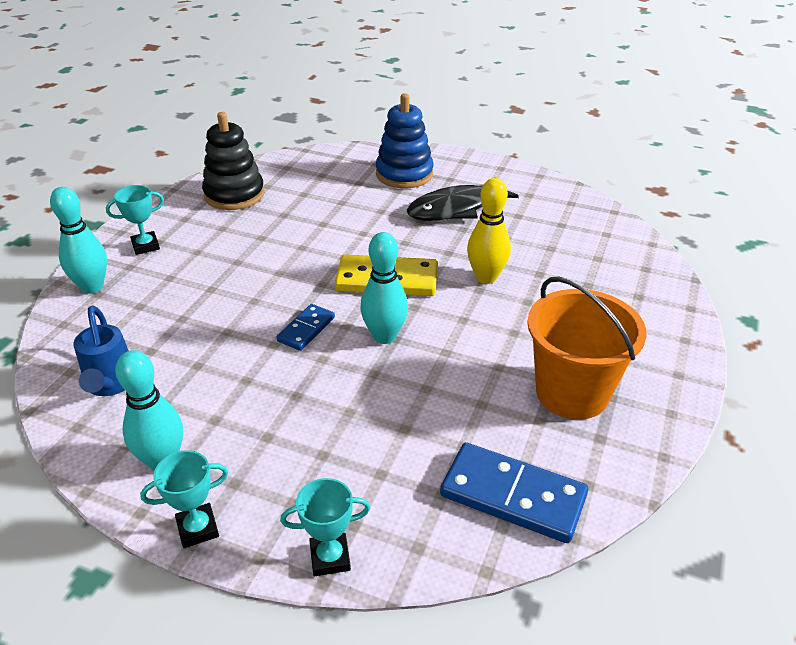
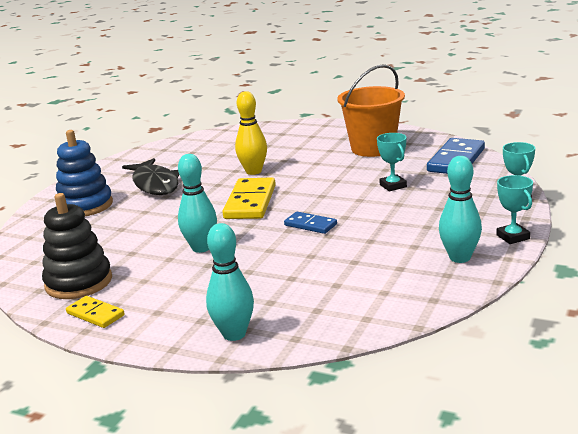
camera: 85 degrees left, 15 degrees down
(110, 385) = (382, 294): blue watering can -> none
(145, 246) = (164, 317): turquoise trophy -> turquoise trophy (393, 186)
(171, 211) = (95, 314): none -> yellow domino
(384, 336) = (319, 198): turquoise bowling pin -> turquoise bowling pin (201, 248)

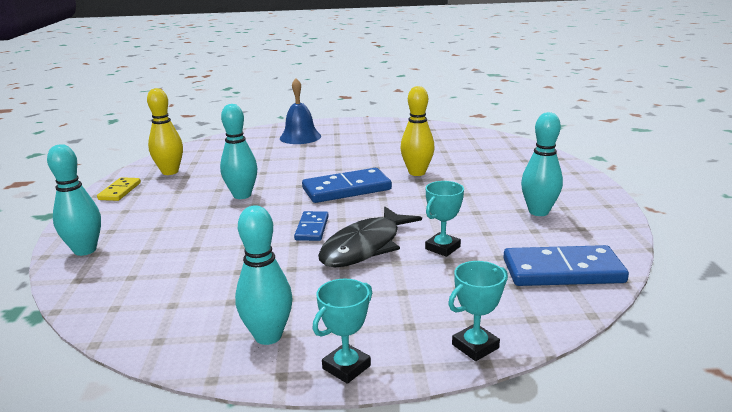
camera: 60 degrees right, 0 degrees up
(79, 282) = (170, 172): black stacking toy -> yellow bowling pin
(85, 206) = (300, 137): blue stacking toy -> blue bell
(155, 184) = (357, 146): black fish -> black fish (365, 246)
(250, 202) = (346, 189): yellow domino -> blue domino
(373, 148) = (538, 212): orange bucket -> turquoise bowling pin

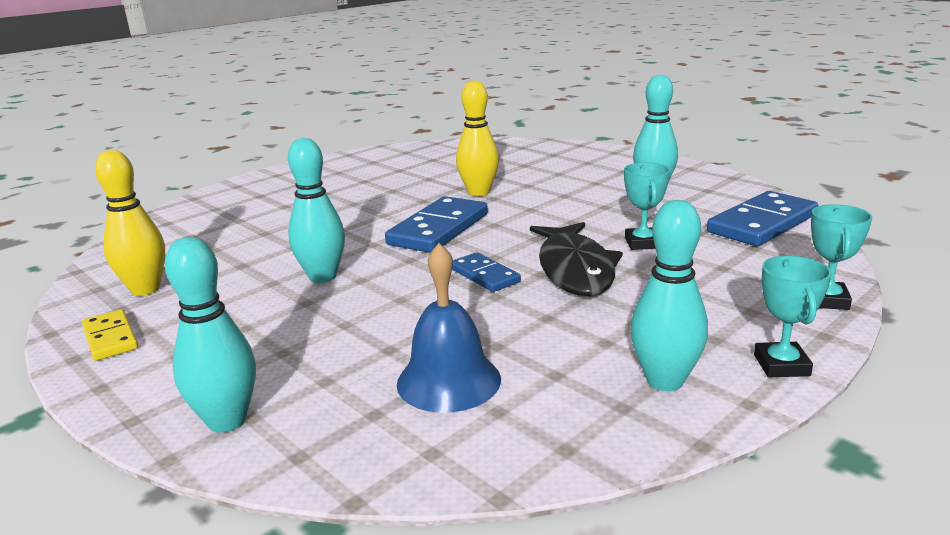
camera: 40 degrees left, 0 degrees up
(300, 137) = (260, 199): blue bell -> blue bell (448, 381)

